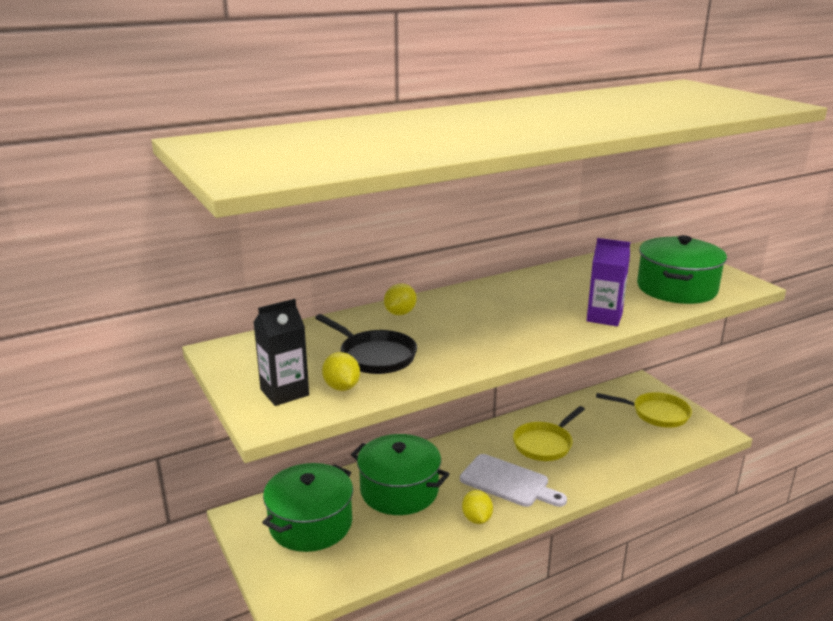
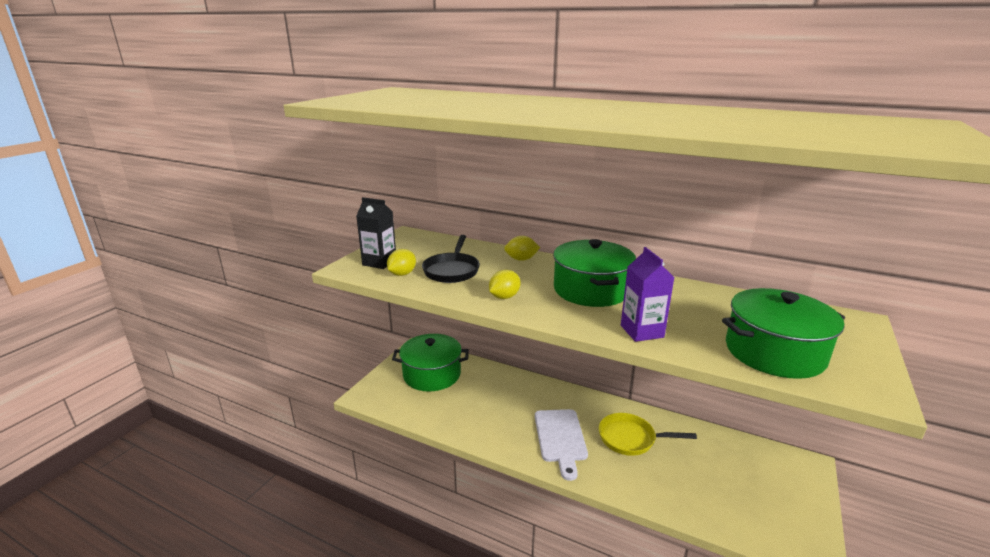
camera: 55 degrees right, 0 degrees up
(399, 490) = (496, 393): green pot -> green pot (591, 290)
(476, 519) = (503, 439): yellow lemon -> yellow lemon (504, 297)
(656, 414) = (774, 494): yellow pan -> none

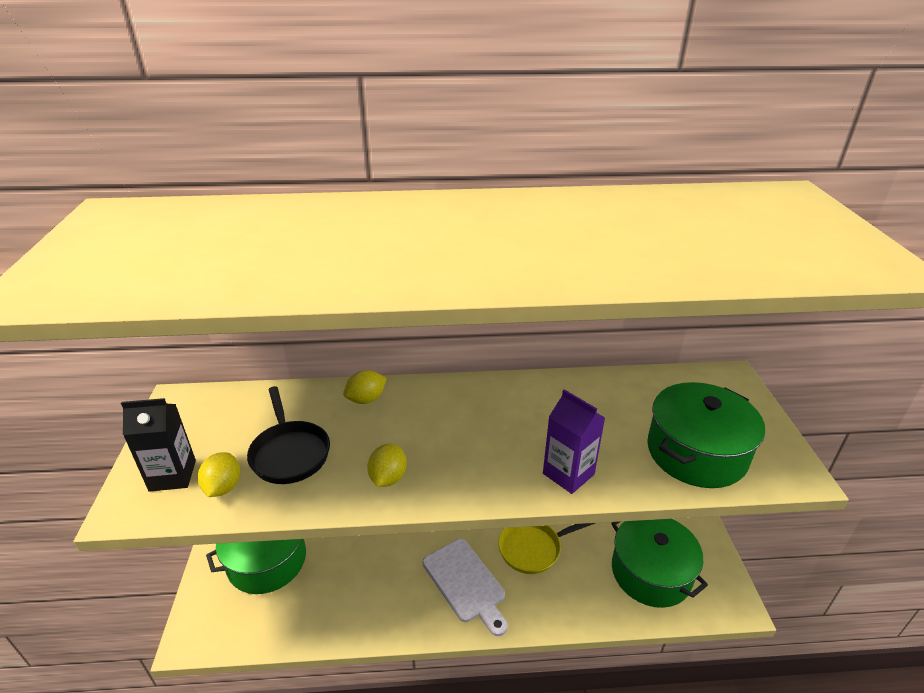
camera: 30 degrees left, 10 degrees up
(591, 290) = (478, 425): green pot -> green pot (651, 572)

